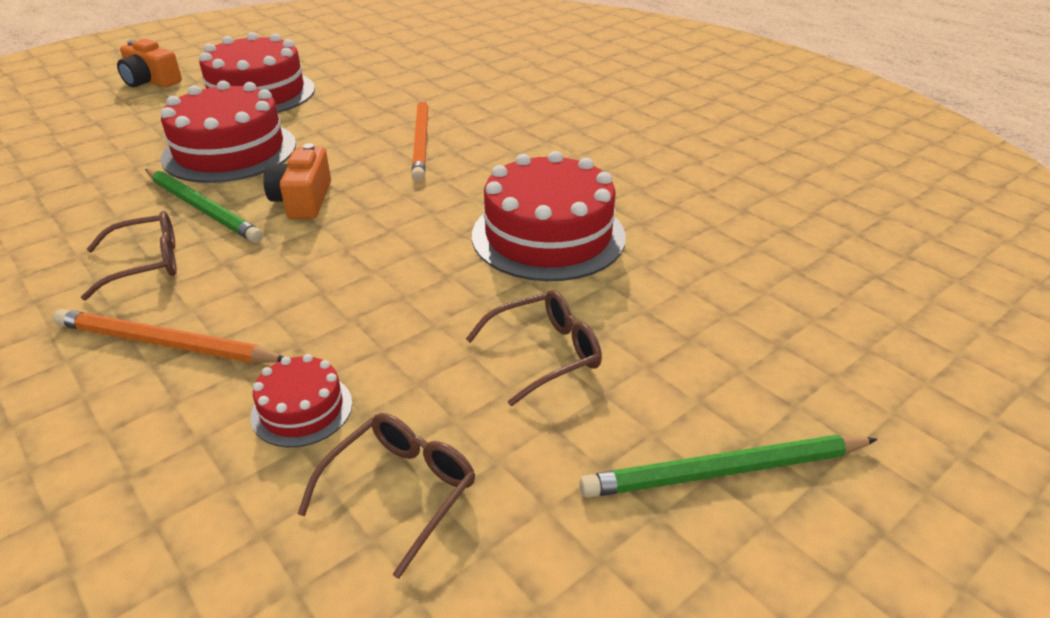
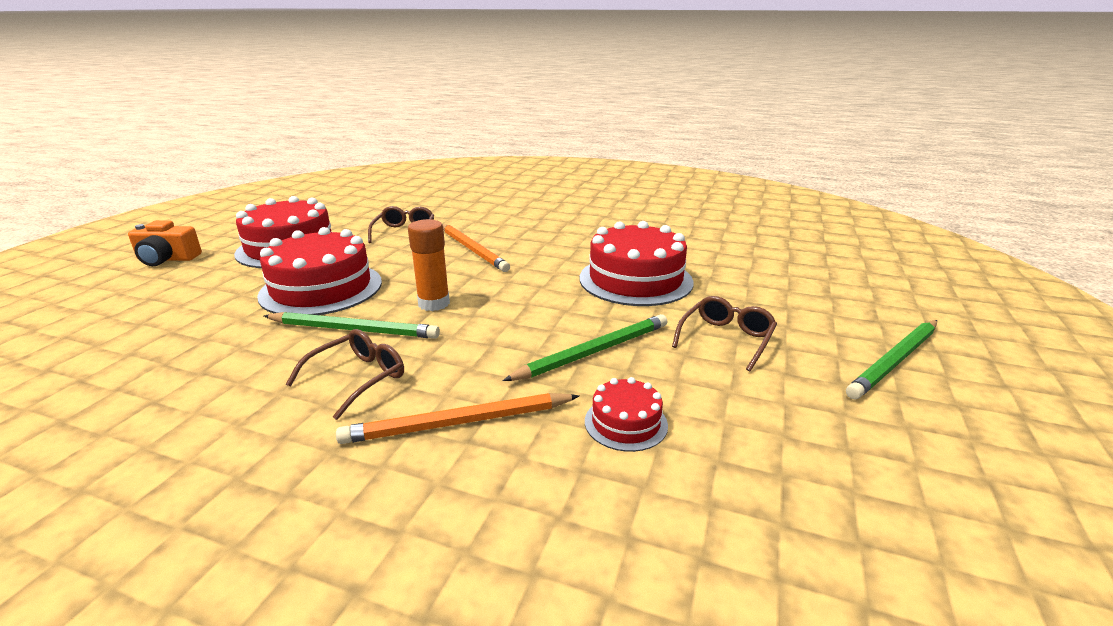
camera: 30 degrees left, 10 degrees down
(303, 200) = (434, 303): orange camera -> orange glue stick
(379, 314) = (593, 351): none -> green pencil
(400, 491) = (757, 441): brown glasses -> brown glasses (404, 232)

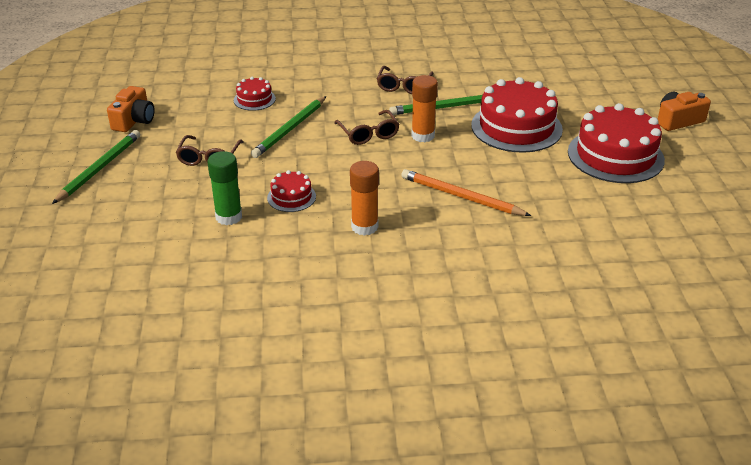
camera: 155 degrees right, 10 degrees up
(404, 232) = (556, 203): brown glasses -> brown glasses (368, 134)
(458, 423) = (332, 82): orange pencil -> none
(580, 248) = (364, 227): none -> orange glue stick
(635, 280) = (291, 197): red cake -> red cake, size x0.48
(709, 277) = (229, 217): none -> green glue stick
(870, 437) = (134, 120): none -> orange camera

